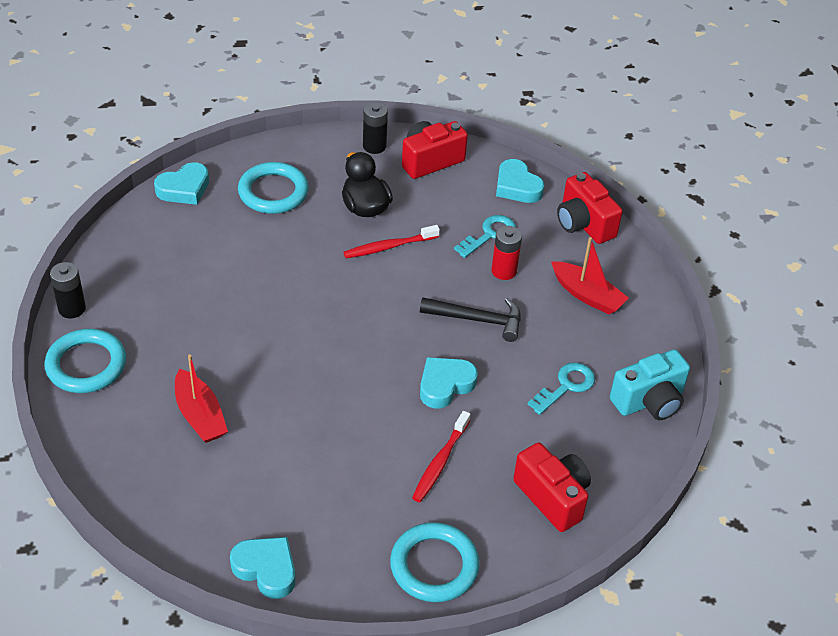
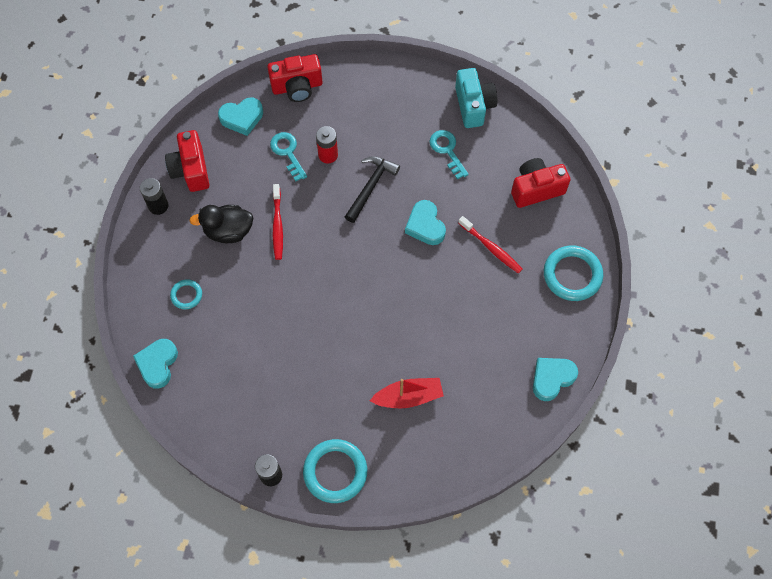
camera: 70 degrees left, 20 degrees up
(184, 188) = (157, 364): turquoise heart -> turquoise heart turned 150 degrees counterclockwise
(273, 192) = (186, 295): turquoise ring -> turquoise ring, size x0.53
(587, 295) = (368, 109): red boat -> none

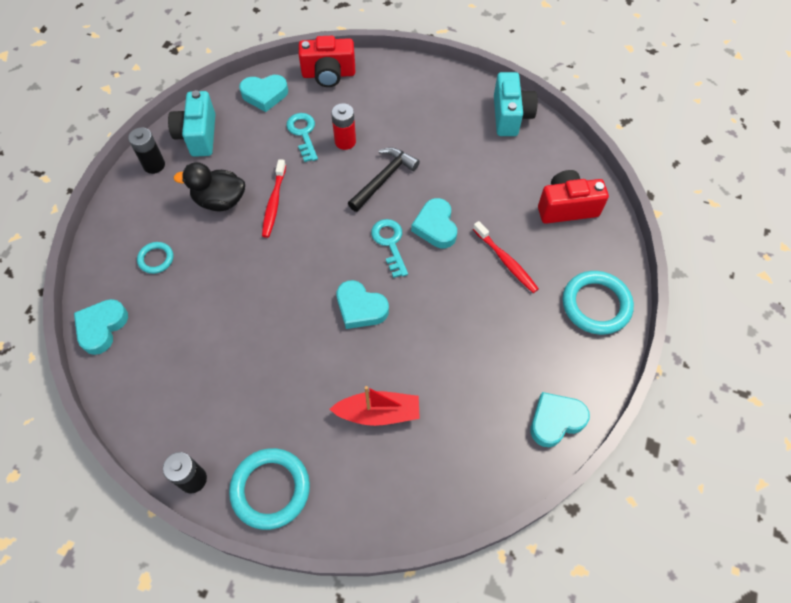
camera: 10 degrees right, 5 degrees down
(191, 170) = (198, 135): red camera -> turquoise camera
(375, 310) = (360, 308): none -> turquoise heart
(447, 150) = (474, 155): turquoise key -> turquoise key (390, 243)

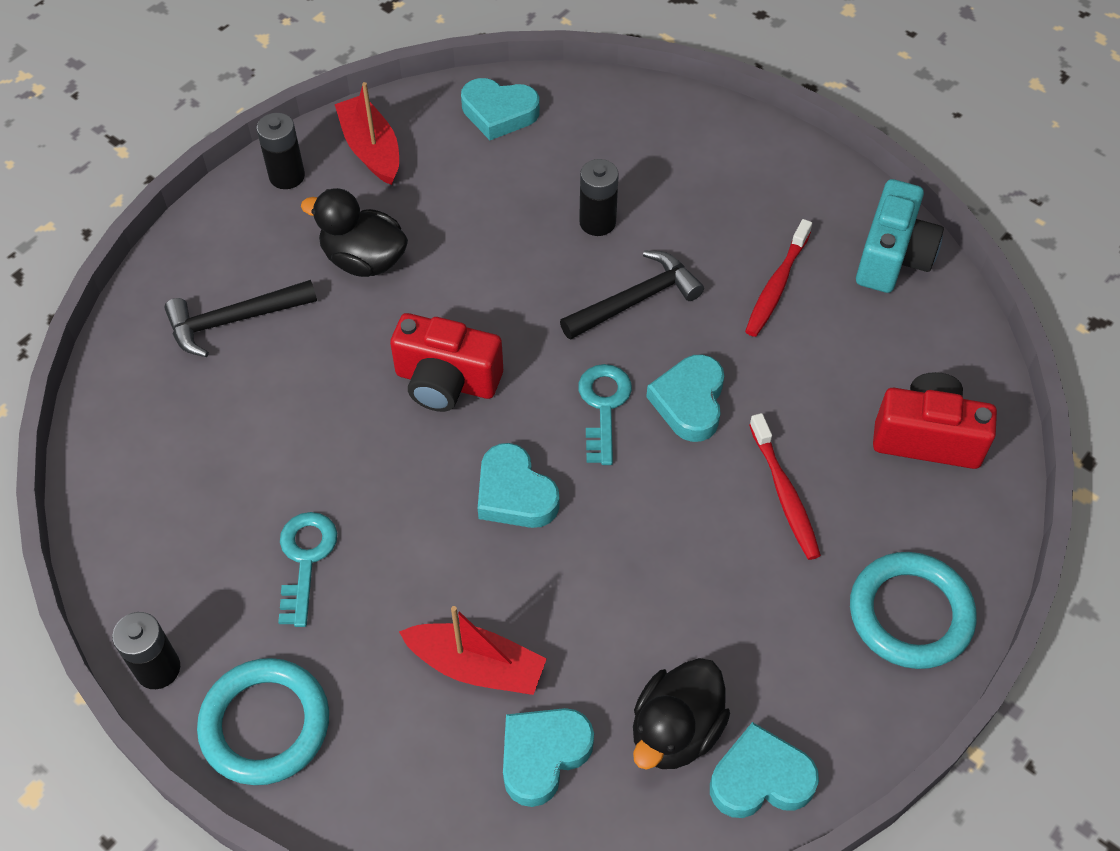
camera: 20 degrees right, 5 degrees down
(102, 327) = (116, 399): turquoise heart -> turquoise heart (543, 755)
(156, 259) = (234, 320): turquoise ring -> black hammer
(198, 135) = (371, 149): turquoise camera -> red boat
(274, 203) = (445, 287): red toothbrush -> red toothbrush (776, 286)
(303, 133) = (535, 191): turquoise key -> turquoise key (305, 559)
(328, 74) = (614, 107): red camera -> red camera (446, 381)
(345, 141) = (597, 222): red battery -> black battery
(501, 410) = (675, 731): none -> black duck

